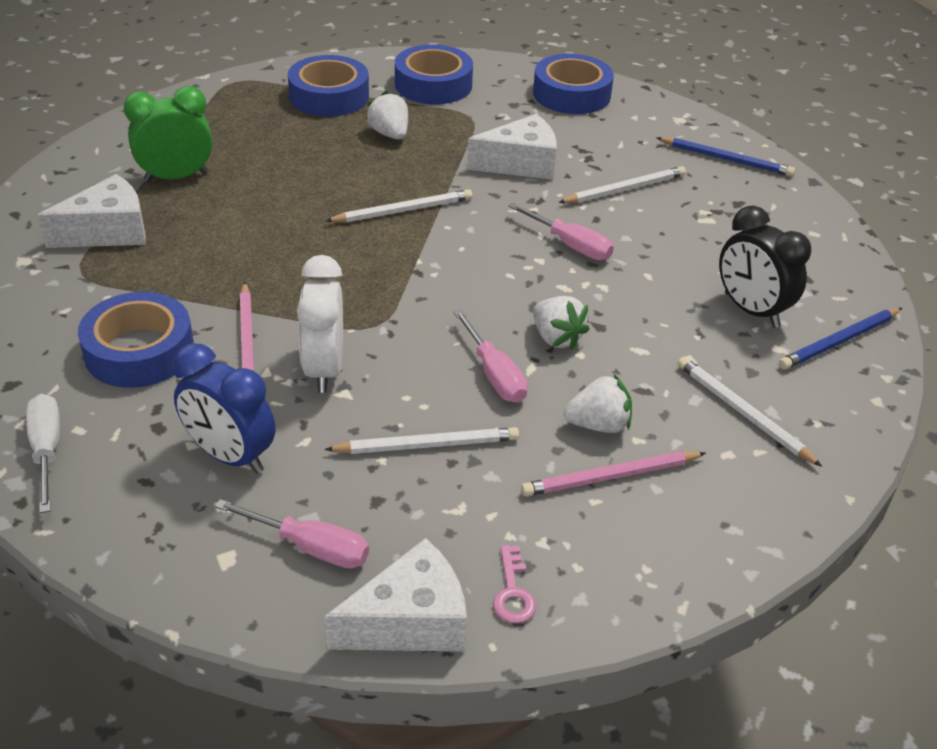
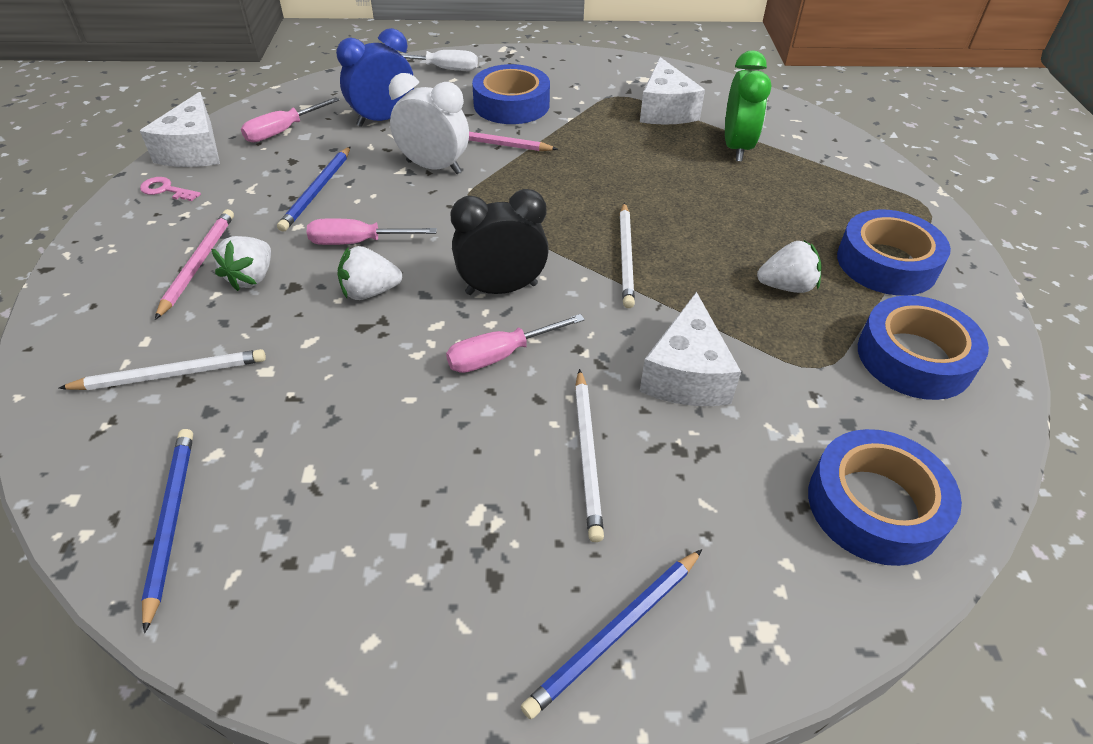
camera: 115 degrees right, 5 degrees up
(427, 445) = (317, 191): white pencil -> blue pencil
(751, 310) = (286, 462): black clock -> black clock (501, 289)

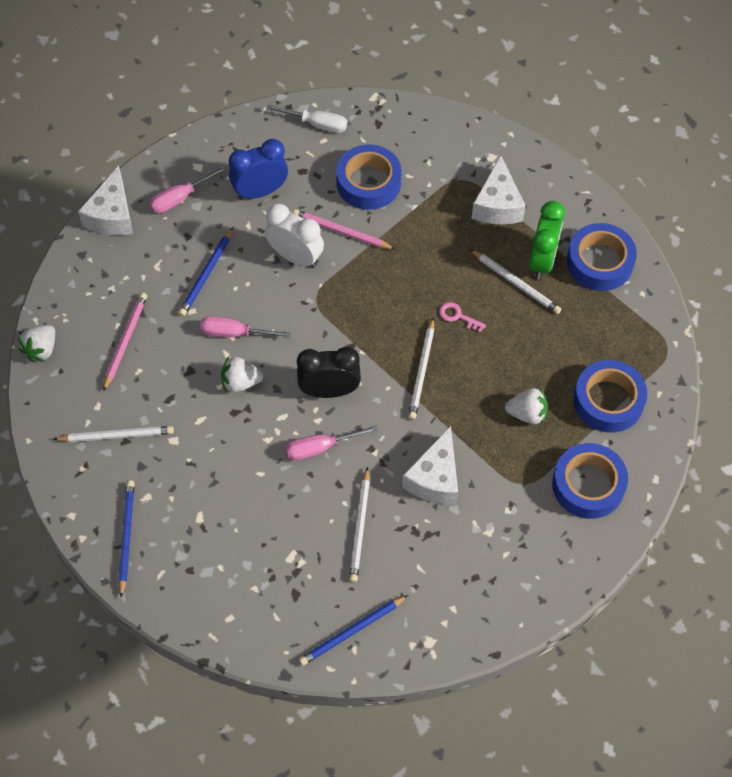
camera: 10 degrees right, 15 degrees up
(166, 190) = (95, 260): pink key -> pink key (458, 316)
(252, 278) = (162, 359): white strawberry -> white strawberry (41, 349)
(714, 168) = (516, 283): none -> white pencil
(874, 506) = (515, 583): blue tape -> blue tape (599, 262)

